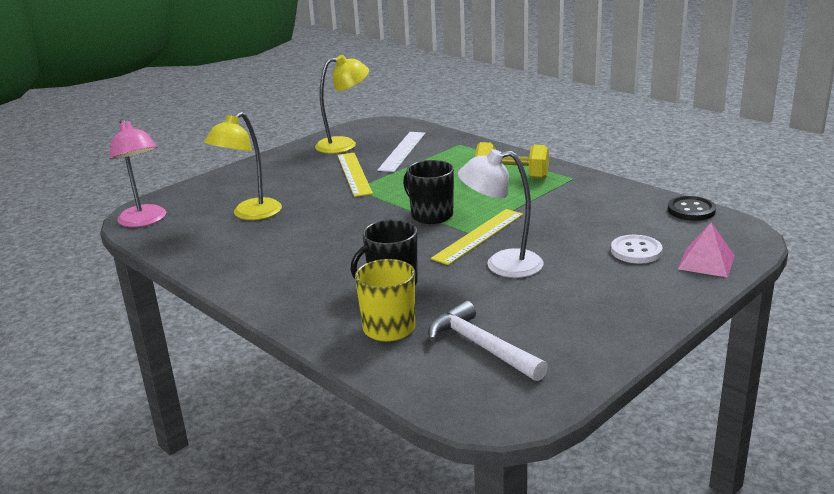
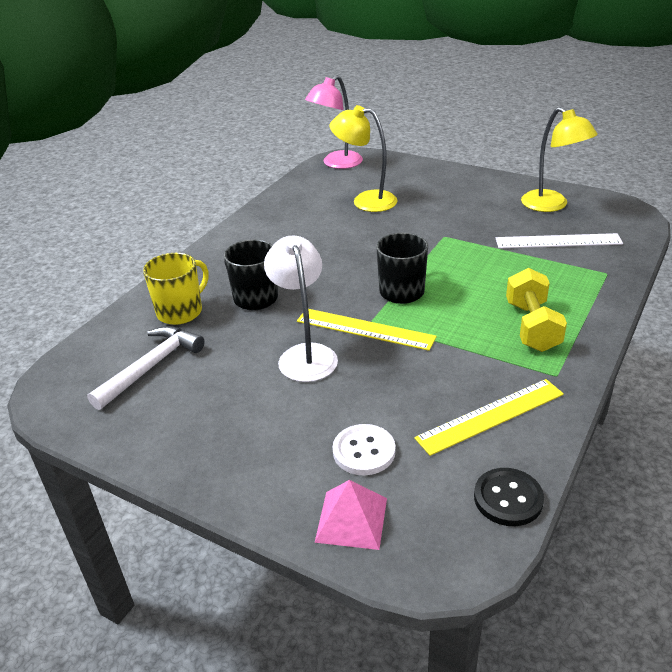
camera: 75 degrees right, 10 degrees up
(354, 174) = (479, 227): yellow ruler -> yellow ruler (490, 416)

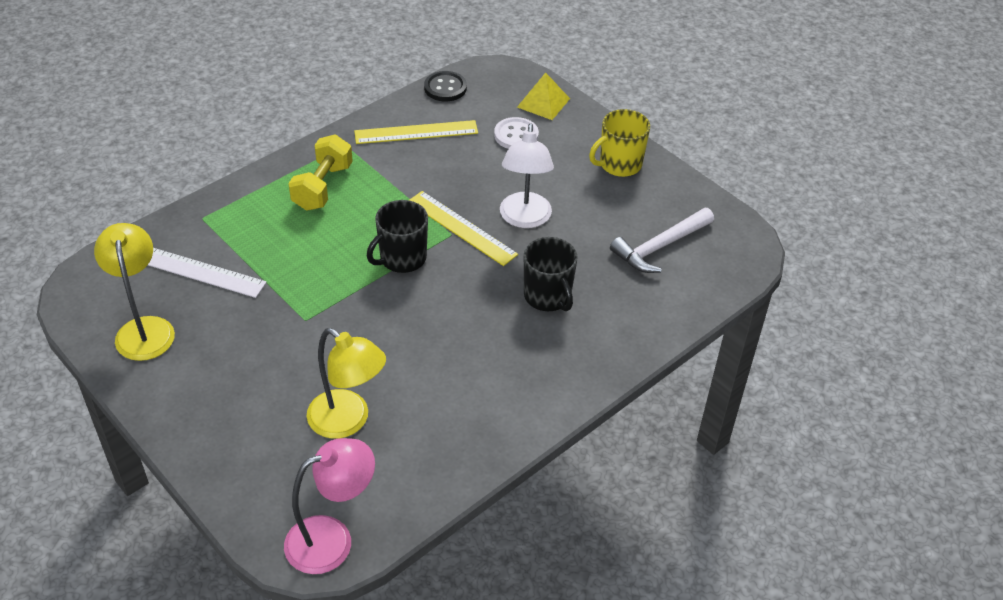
camera: 165 degrees left, 10 degrees up
(181, 311) = (626, 302): yellow mug -> yellow mug (619, 164)
(351, 519) = (543, 102): pink pyramid -> yellow pyramid

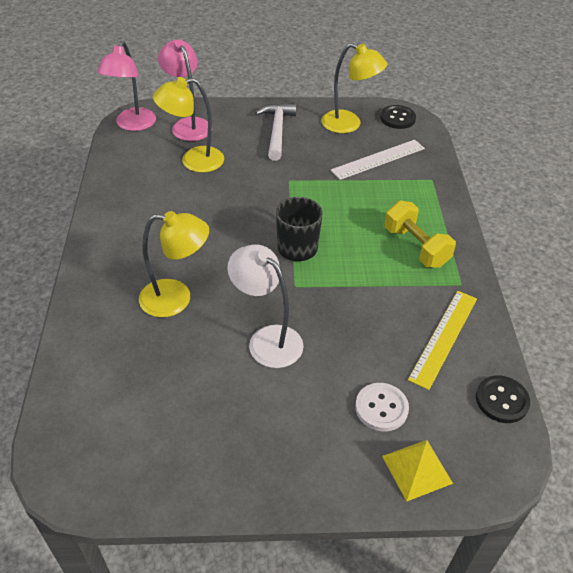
camera: 130 degrees right, 0 degrees up
(93, 294) = (397, 118): none -> black button
(279, 479) = (188, 125): none -> pink lamp
(461, 228) = (296, 295): yellow ruler -> none
(548, 296) = (176, 299): black mug -> yellow lamp
(619, 164) = (266, 463): yellow mug -> none
(660, 247) = (140, 408): white hammer -> white hammer (277, 131)

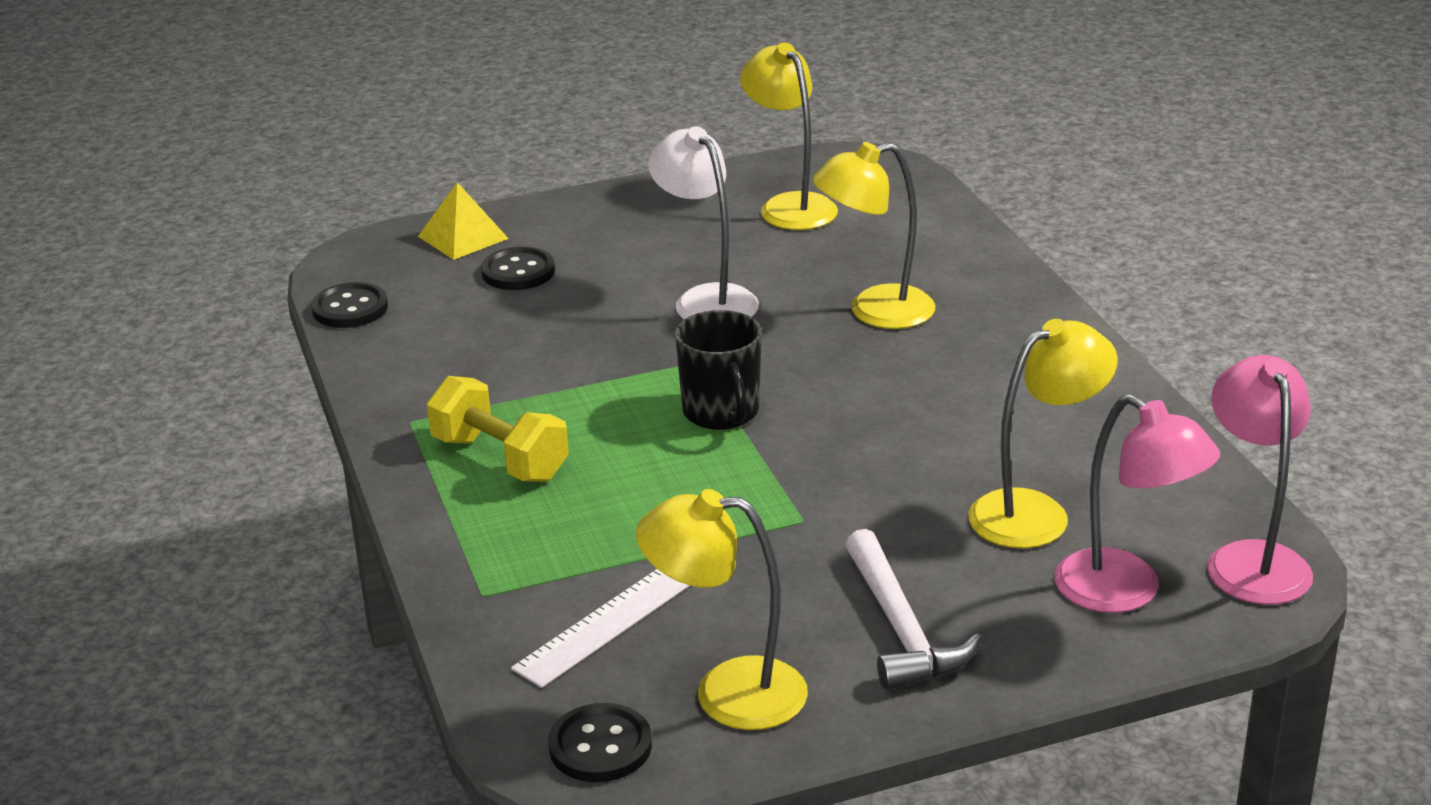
camera: 165 degrees right, 15 degrees down
(160, 431) = (790, 206): none -> yellow lamp
(267, 339) = (706, 299): white lamp -> white lamp turned 150 degrees counterclockwise
(381, 408) = (518, 272): white button -> black button
(443, 337) = (437, 352): yellow ruler -> none

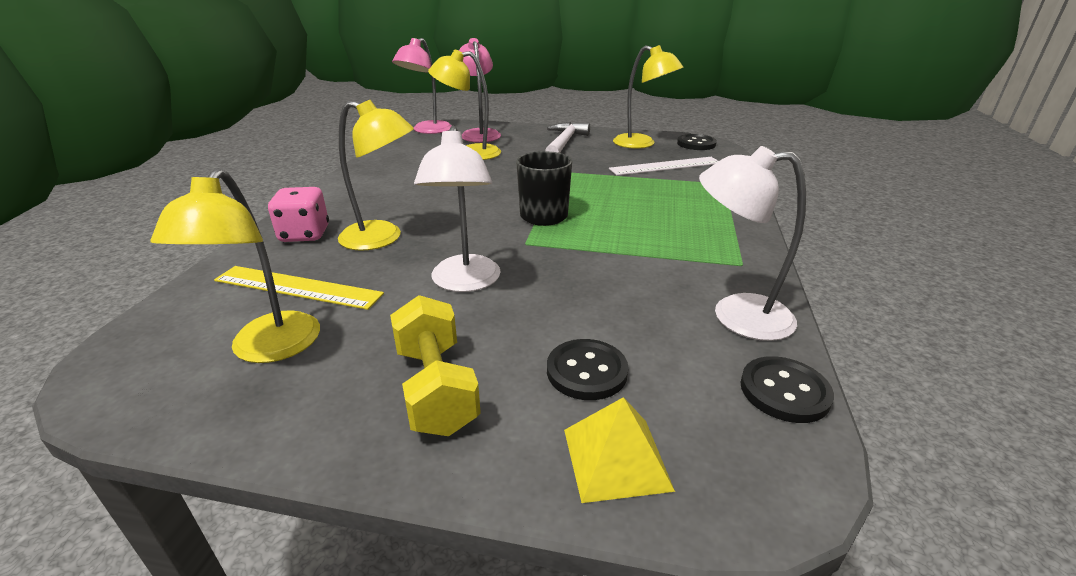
camera: 150 degrees left, 0 degrees up
(404, 357) = (735, 315): none -> white lamp
(500, 458) = (689, 229): yellow dumbbell -> yellow dumbbell (436, 388)
(861, 243) = (297, 287): none -> yellow ruler
(971, 285) = (304, 234): none -> pink dice

